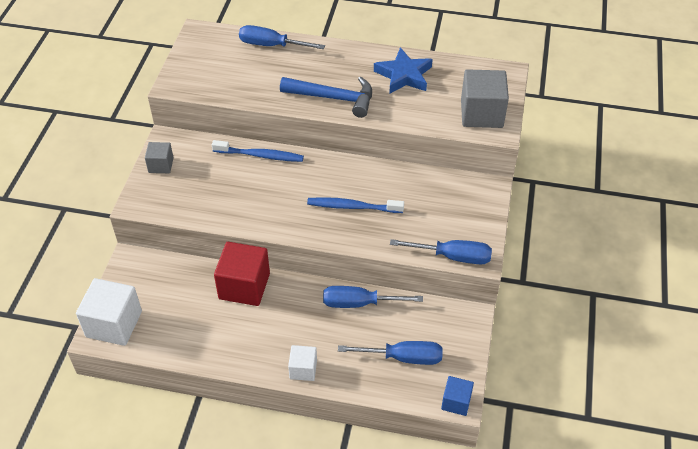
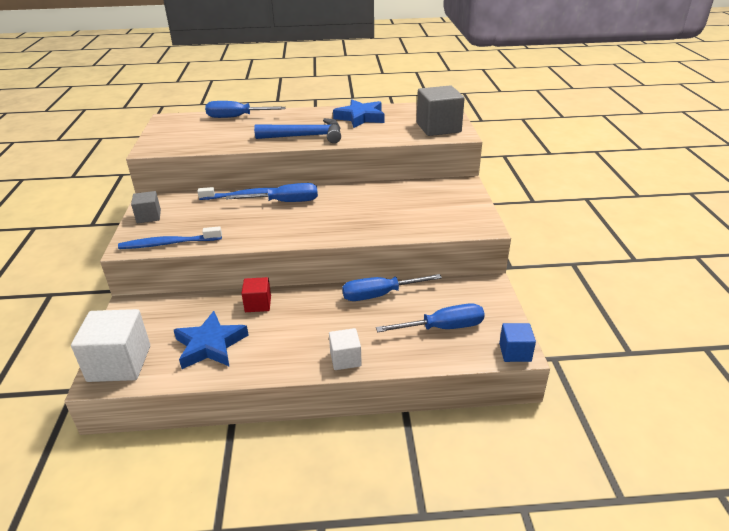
camera: 15 degrees left, 15 degrees down
(192, 324) = (210, 345): none -> blue star
(244, 286) = (258, 304): red cube -> red cube, size x0.55
(352, 207) = (348, 214): blue toothbrush -> blue toothbrush (168, 243)
(452, 256) = (458, 230): blue screwdriver -> blue screwdriver (284, 202)

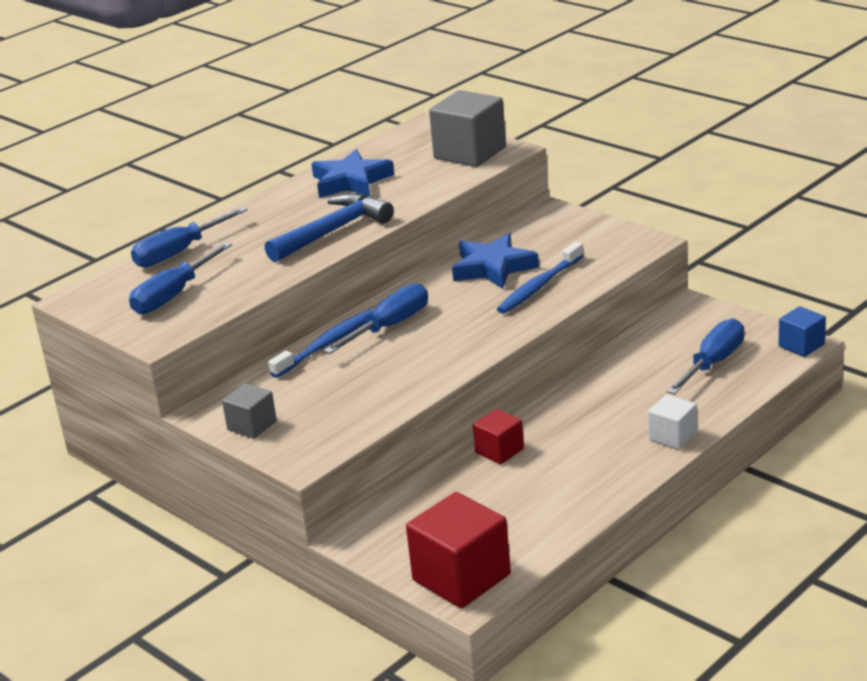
camera: 40 degrees left, 5 degrees down
(119, 363) = (461, 577): white cube -> red cube
(168, 243) = (346, 432): blue toothbrush -> blue toothbrush (539, 286)
(210, 345) = (523, 507): blue star -> blue star (493, 267)
(380, 295) = (607, 372): blue screwdriver -> blue screwdriver (174, 295)

